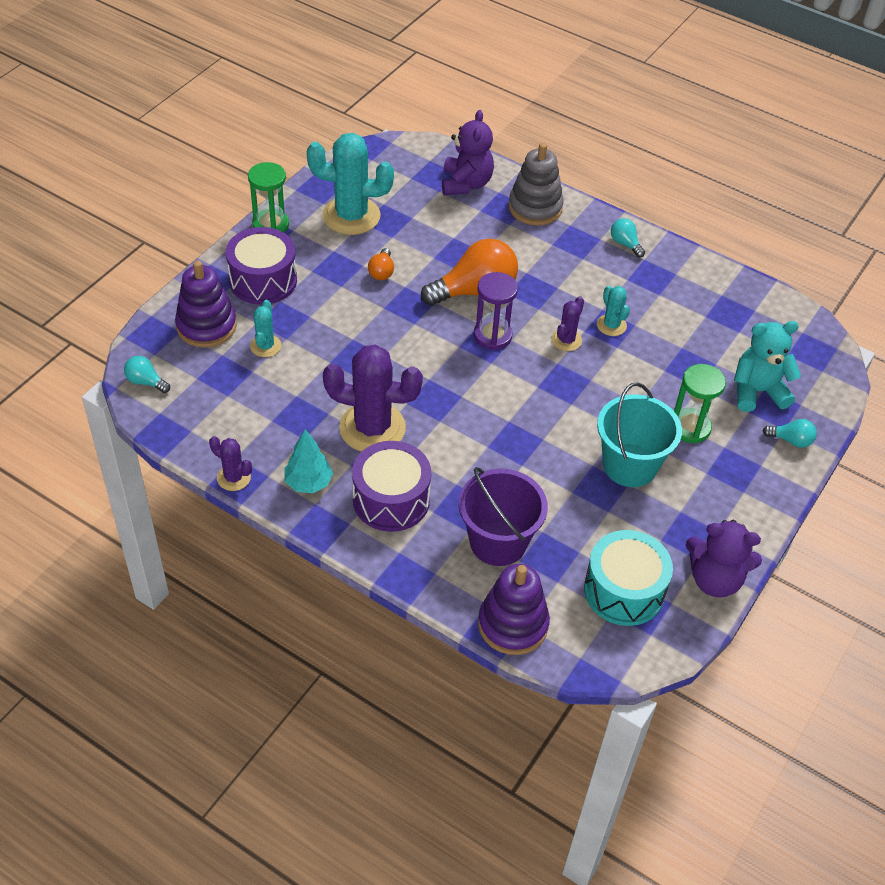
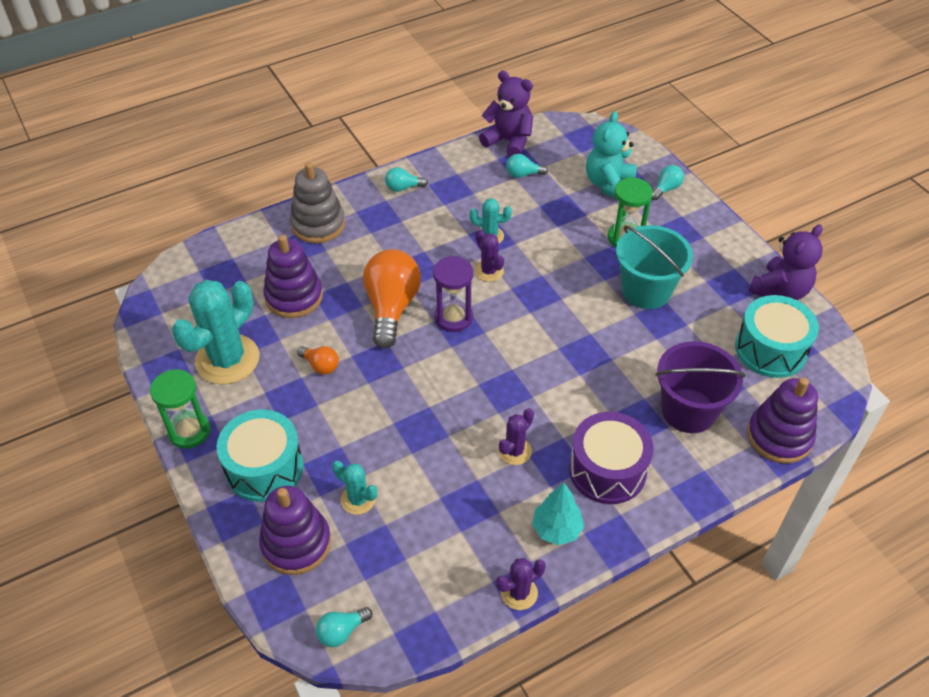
camera: 60 degrees left, 0 degrees up
(263, 280) = (264, 467): purple drum -> turquoise drum
(372, 428) = (514, 451): purple cactus -> purple cactus, size x0.49
(443, 226) = (294, 296): none -> purple stacking toy
(466, 184) = (251, 258): purple teddy bear -> purple teddy bear (509, 141)
(715, 321) = (523, 174): none -> turquoise light bulb

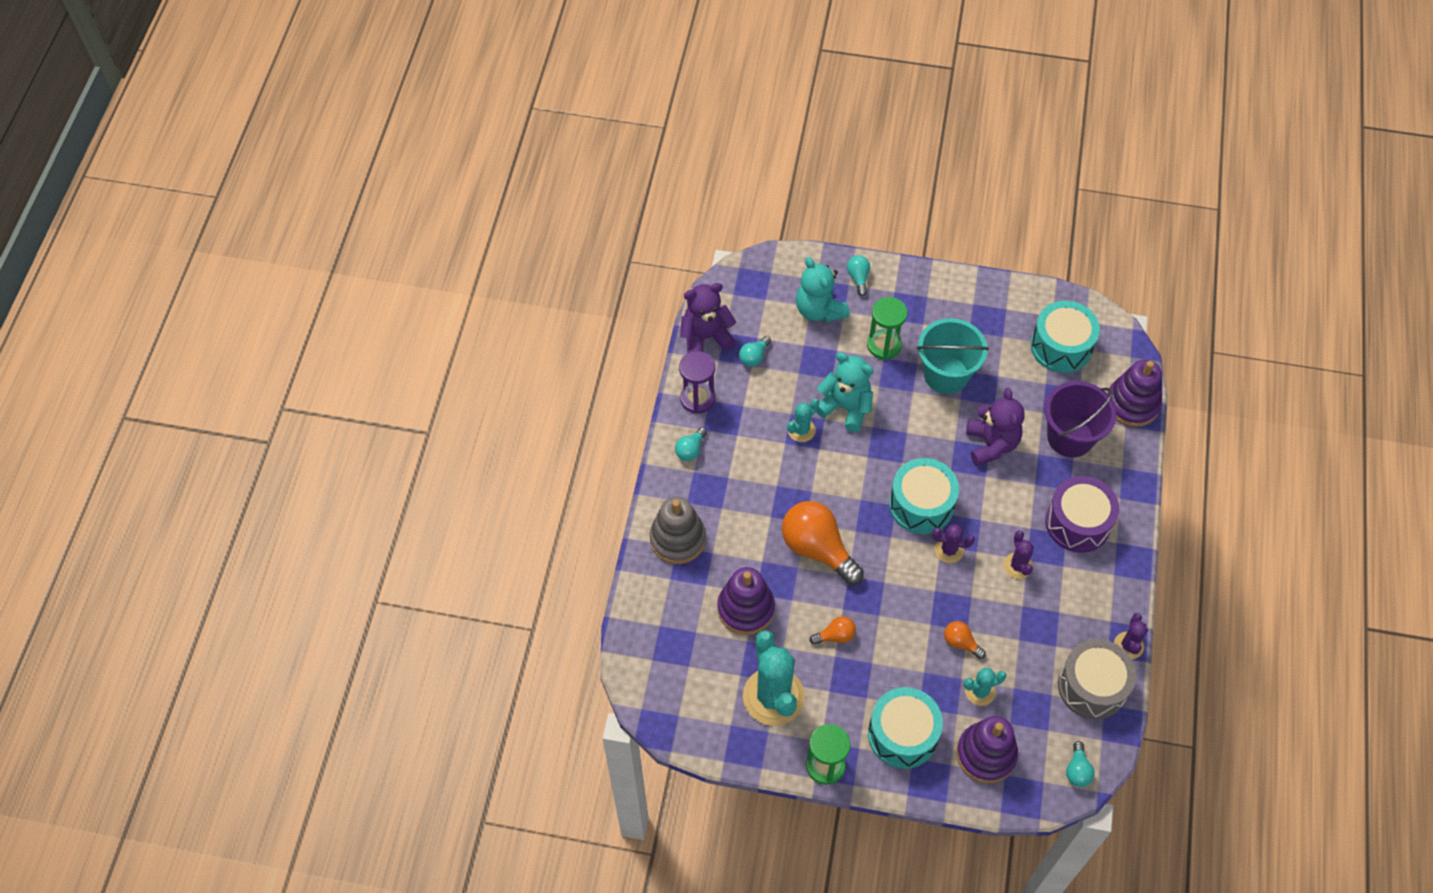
camera: 50 degrees left, 10 degrees up
(395, 455) = (961, 643): none -> orange light bulb
(445, 588) = (1092, 686): none -> grey drum
(453, 317) = (864, 515): purple hourglass -> purple hourglass (697, 398)
(489, 271) = (838, 458): purple cactus -> purple cactus (949, 550)
(503, 348) = (921, 504): none -> turquoise drum
(540, 249) = (845, 407): none -> turquoise teddy bear
(556, 529) = (1099, 588): turquoise tree -> none
(780, 290) = (1017, 296): purple teddy bear -> purple teddy bear (991, 444)

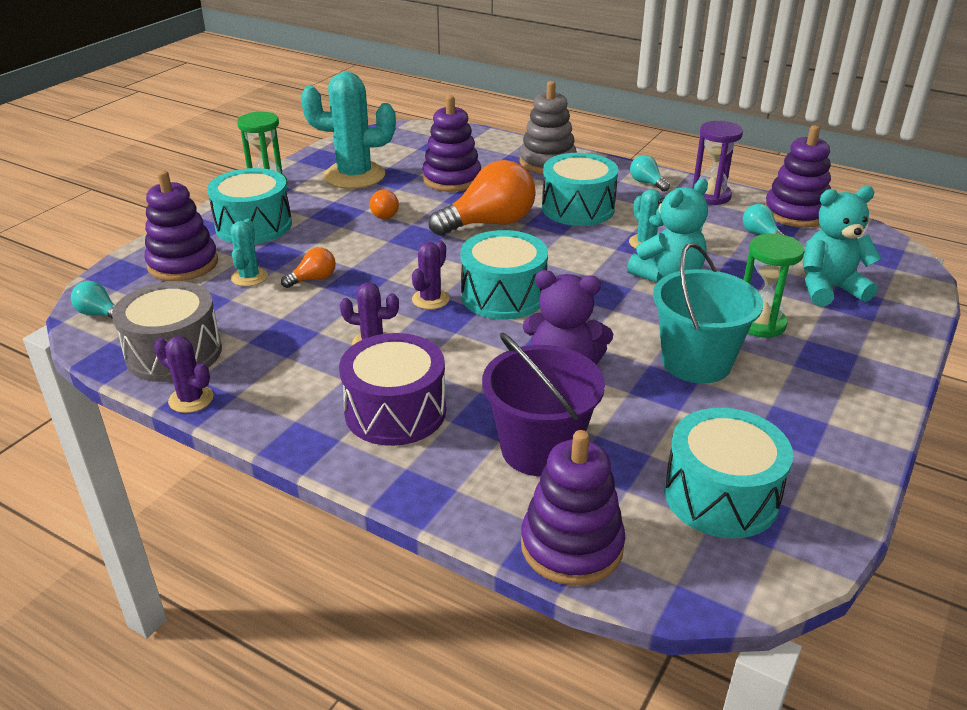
camera: 110 degrees right, 25 degrees down
(706, 337) = (795, 213): purple teddy bear -> purple stacking toy
(762, 491) = (578, 208): none -> turquoise drum
(858, 278) = (885, 329): turquoise light bulb -> none

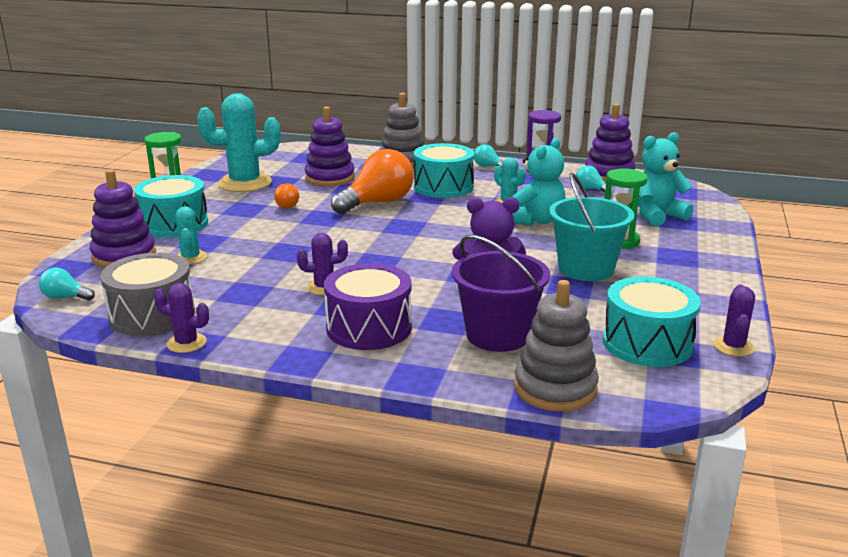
camera: 15 degrees left, 10 degrees down
(313, 279) = (249, 253): orange light bulb -> none
(430, 299) = (357, 255): purple cactus -> purple cactus (733, 347)
(503, 295) = (415, 246): turquoise drum -> none
(571, 546) = (555, 388): purple stacking toy -> grey stacking toy

